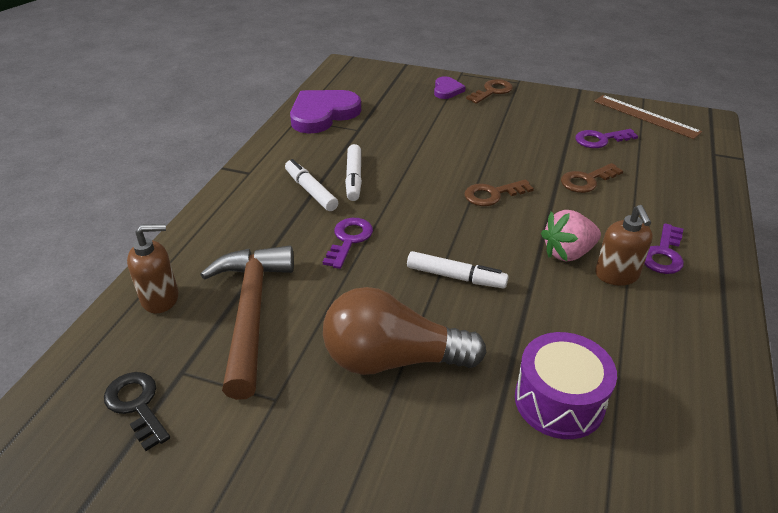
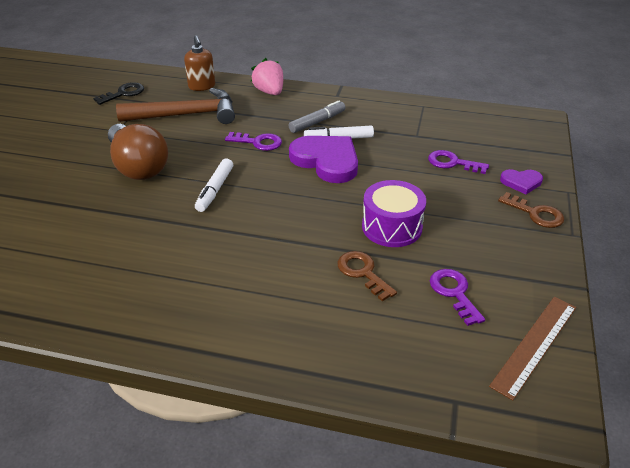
camera: 85 degrees right, 0 degrees up
(311, 191) = (317, 122): white marker -> grey marker
(323, 114) = (437, 116): purple heart -> purple heart (326, 161)
(393, 359) = (138, 166): brown light bulb -> brown light bulb turned 150 degrees clockwise
(492, 194) = (327, 210): brown key -> none
(559, 401) = (86, 233): purple drum -> purple drum (391, 227)
(567, 253) = (243, 250): pink strawberry -> pink strawberry (269, 92)
(617, 275) = (213, 277): brown soap dispenser -> none
(663, 254) = (242, 313): purple key -> purple key (452, 163)

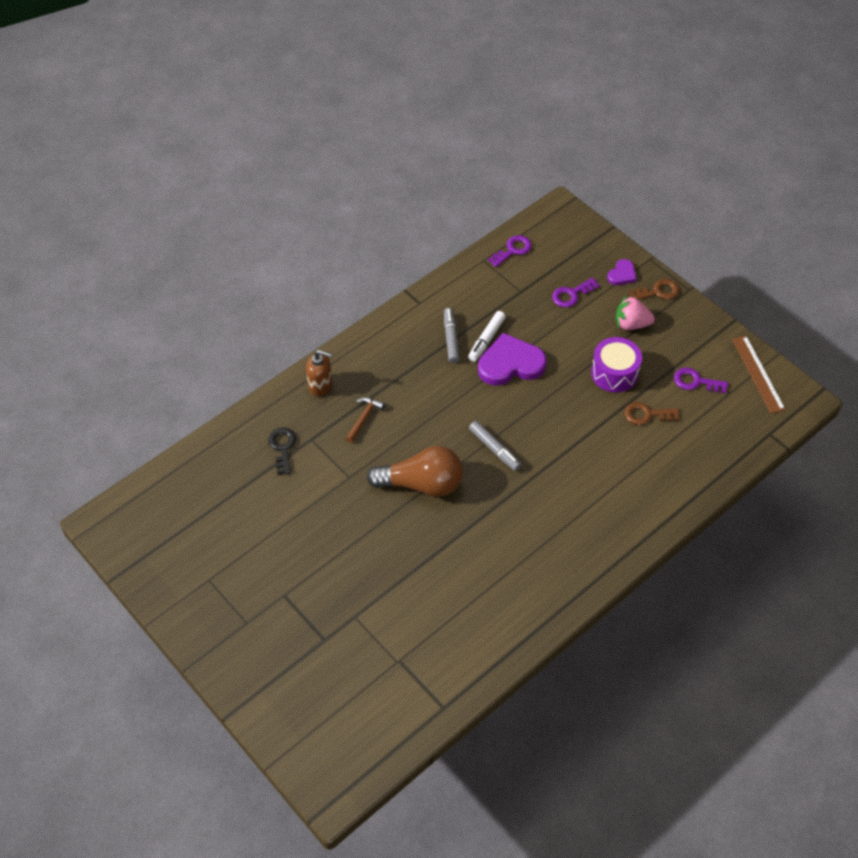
camera: 55 degrees left, 15 degrees up
(186, 115) = (364, 418): brown hammer -> brown hammer, size x0.48
(215, 190) = (494, 449): white marker -> grey marker
(258, 142) = (449, 391): purple key -> purple key (513, 250)
(269, 92) = (374, 343): pink strawberry -> pink strawberry (631, 324)

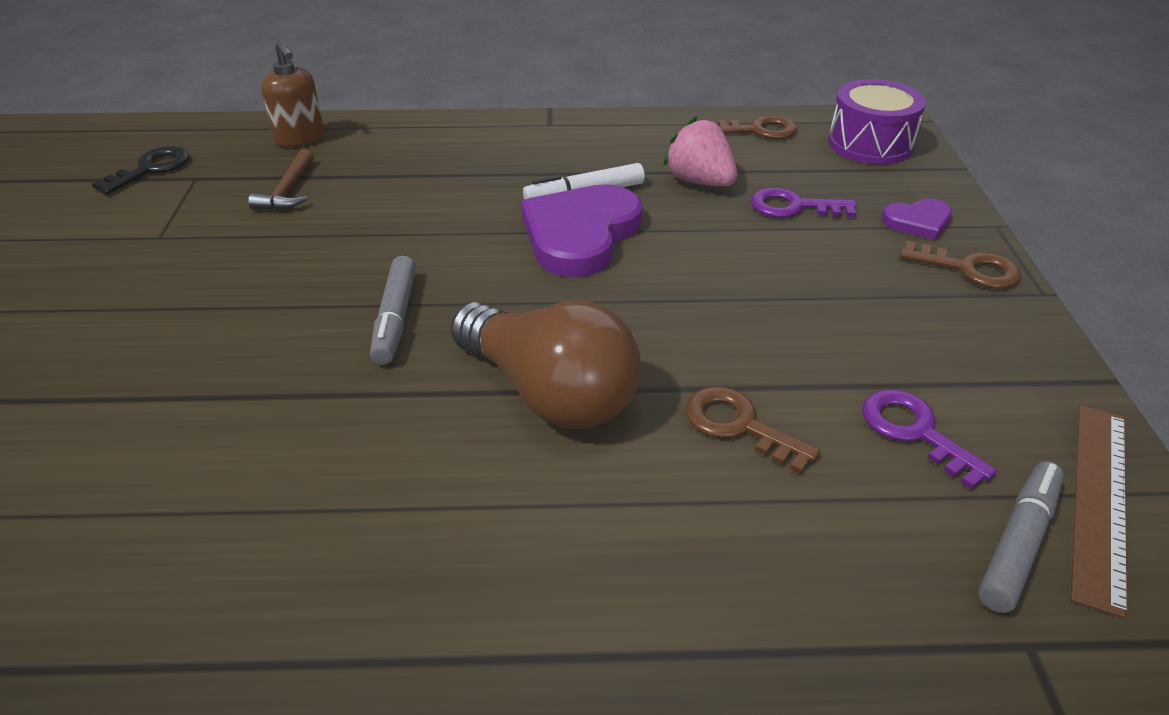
camera: 40 degrees right, 15 degrees down
(364, 418) = (288, 191): brown hammer -> brown hammer turned 120 degrees clockwise
(421, 484) = (224, 298): brown light bulb -> brown light bulb (549, 393)
(451, 339) = (535, 171): grey marker -> grey marker (1018, 543)
(510, 364) = (580, 235): purple heart -> purple heart turned 90 degrees counterclockwise
(513, 250) = (758, 130): purple key -> brown key
(614, 373) = (748, 332): purple drum -> purple drum (870, 144)
(631, 324) = (863, 285): pink strawberry -> pink strawberry (700, 182)

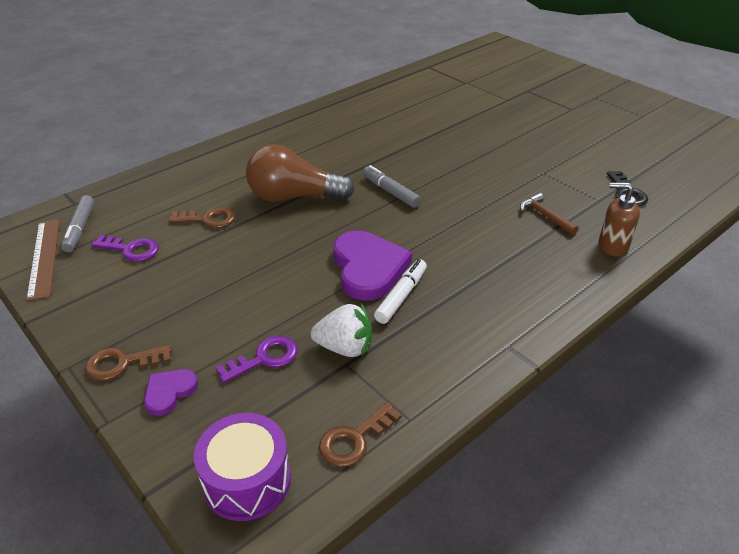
camera: 140 degrees right, 0 degrees up
(700, 182) = (345, 347): pink strawberry -> white strawberry

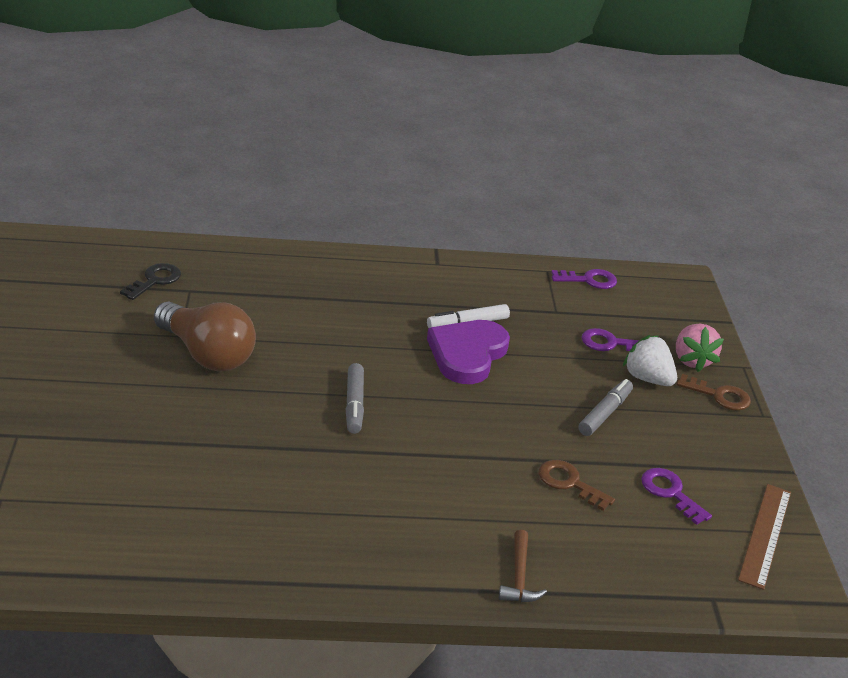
camera: 145 degrees left, 5 degrees down
(80, 229) = (717, 553): grey marker -> grey marker (605, 413)
(169, 392) = (692, 360): purple heart -> pink strawberry
(247, 480) = (667, 297): purple drum -> none
(294, 197) = (456, 457): brown light bulb -> brown light bulb (206, 354)
(345, 347) = (547, 319): white strawberry -> white strawberry (647, 378)
(354, 439) = (589, 280): brown key -> purple key
(545, 216) = (259, 306): brown hammer -> brown hammer (519, 576)
(612, 246) = (256, 262): brown soap dispenser -> none

